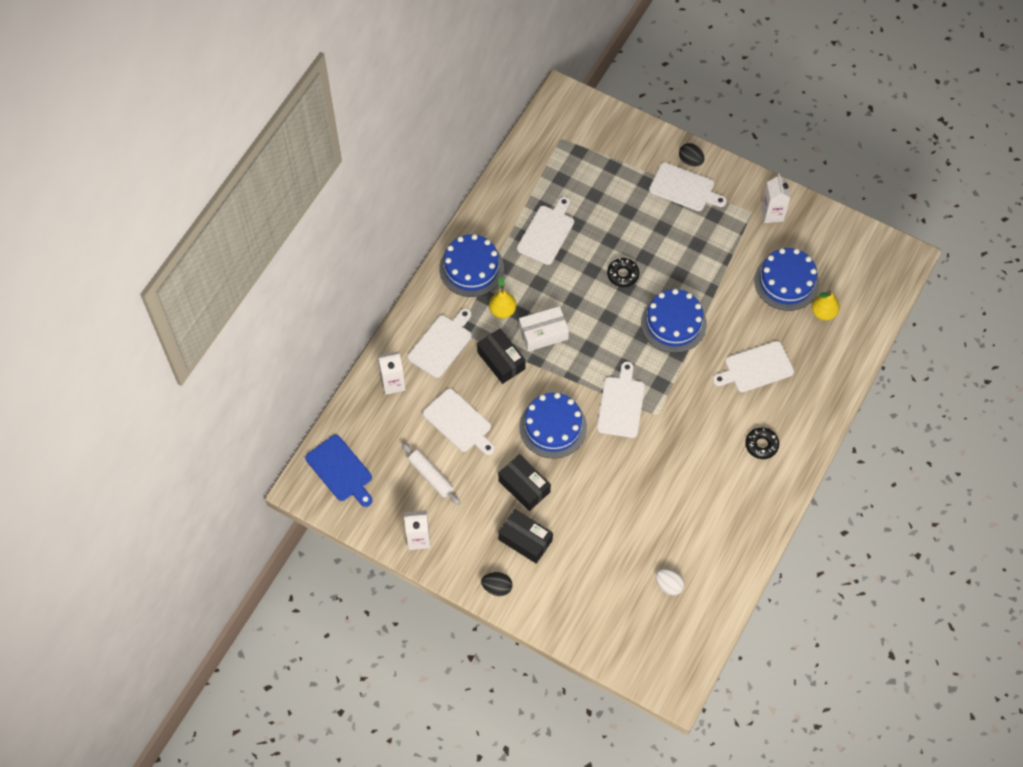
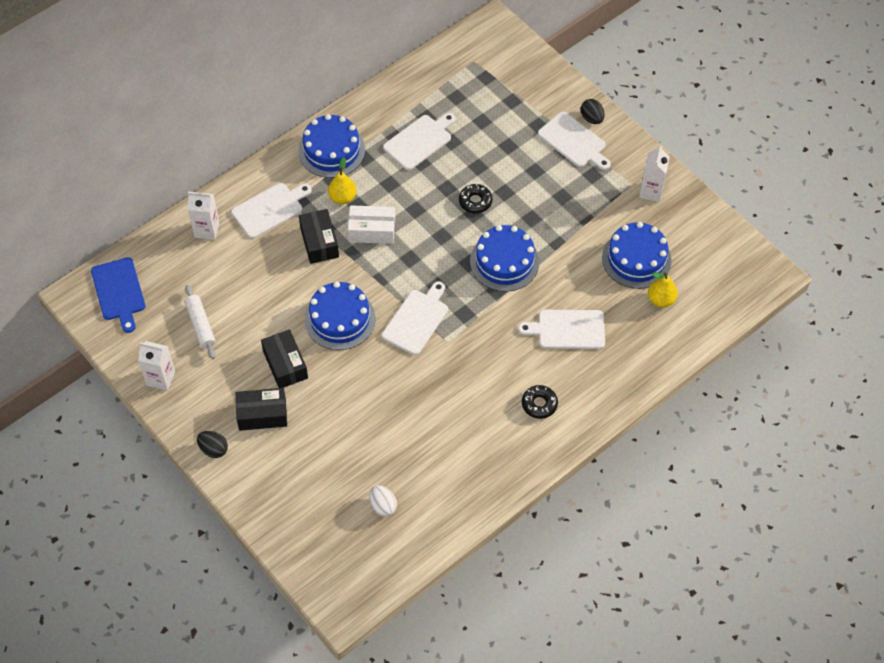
camera: 20 degrees right, 5 degrees down
(459, 422) = (252, 285): white cutting board -> none
(525, 540) = (262, 414): black box -> black box turned 60 degrees counterclockwise

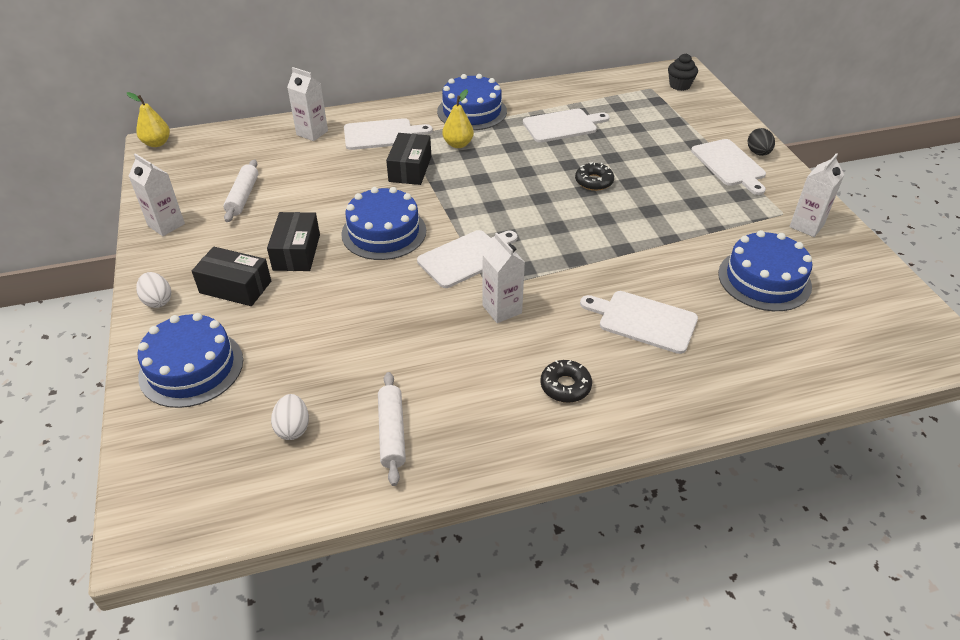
camera: 25 degrees right, 15 degrees down
(119, 292) = (194, 152): blue cutting board -> none
(213, 449) = (158, 301): black egg -> white egg
(372, 231) = (469, 175): white box -> none
(447, 483) = (392, 433): none -> white rolling pin
(467, 358) = (502, 309): none -> white carton
(497, 48) = (679, 85): none -> black cupcake
(504, 261) = (598, 237): blue cake -> blue cake (191, 368)
(661, 299) = (782, 328): yellow pear -> yellow pear (157, 143)

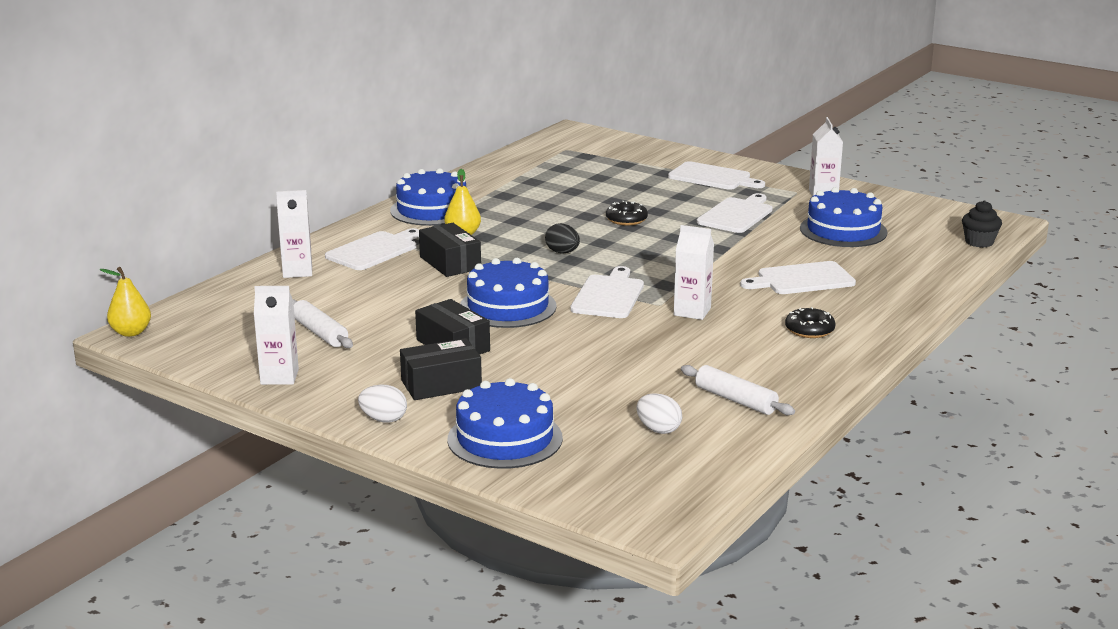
camera: 40 degrees left, 20 degrees down
(562, 125) = (534, 194): white cutting board -> white cutting board (736, 215)
(679, 85) = (587, 141): black cupcake -> black cupcake (979, 242)
(758, 153) = (721, 164): black egg -> black egg (562, 252)

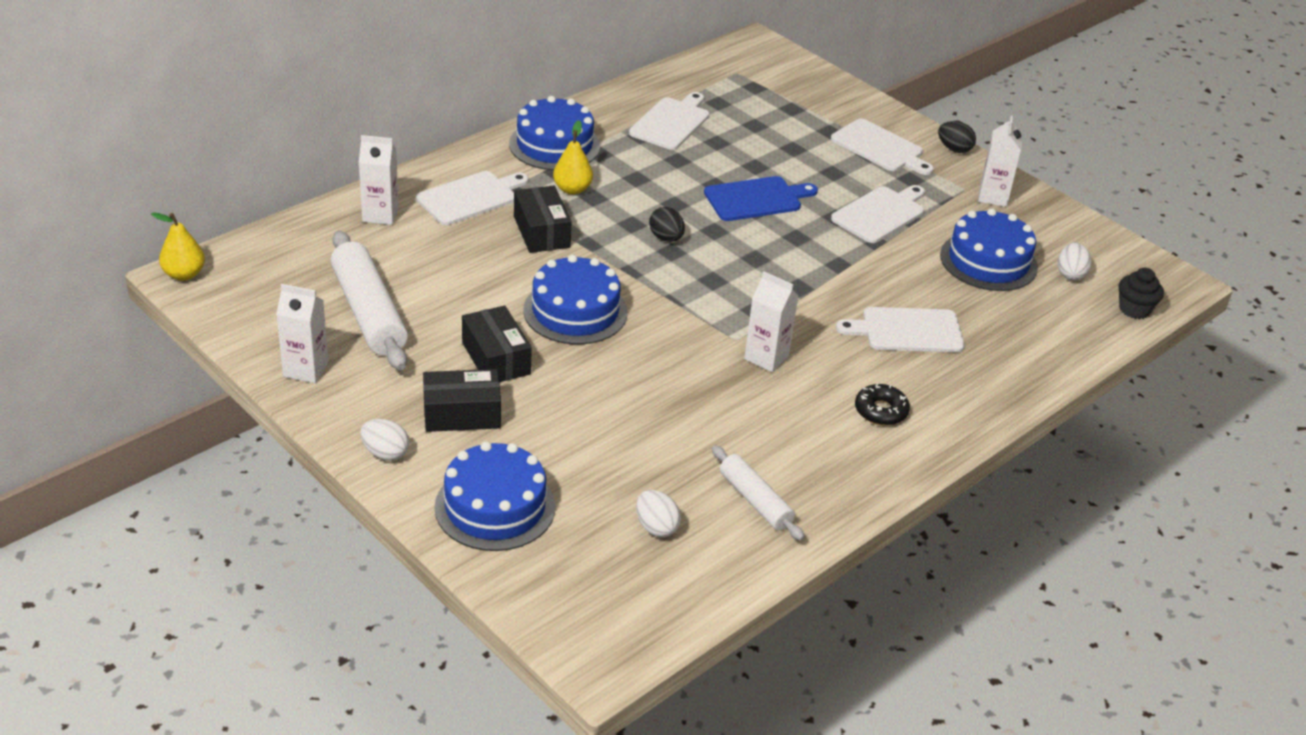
camera: 10 degrees right, 15 degrees up
(320, 333) = (369, 312): white rolling pin -> white rolling pin, size x1.70
(608, 295) = (687, 315): white cutting board -> white cutting board (671, 122)
(626, 219) = (756, 199): black donut -> blue cutting board
(774, 171) = (954, 149): none -> black egg
(914, 229) = (1070, 274): none -> white egg

